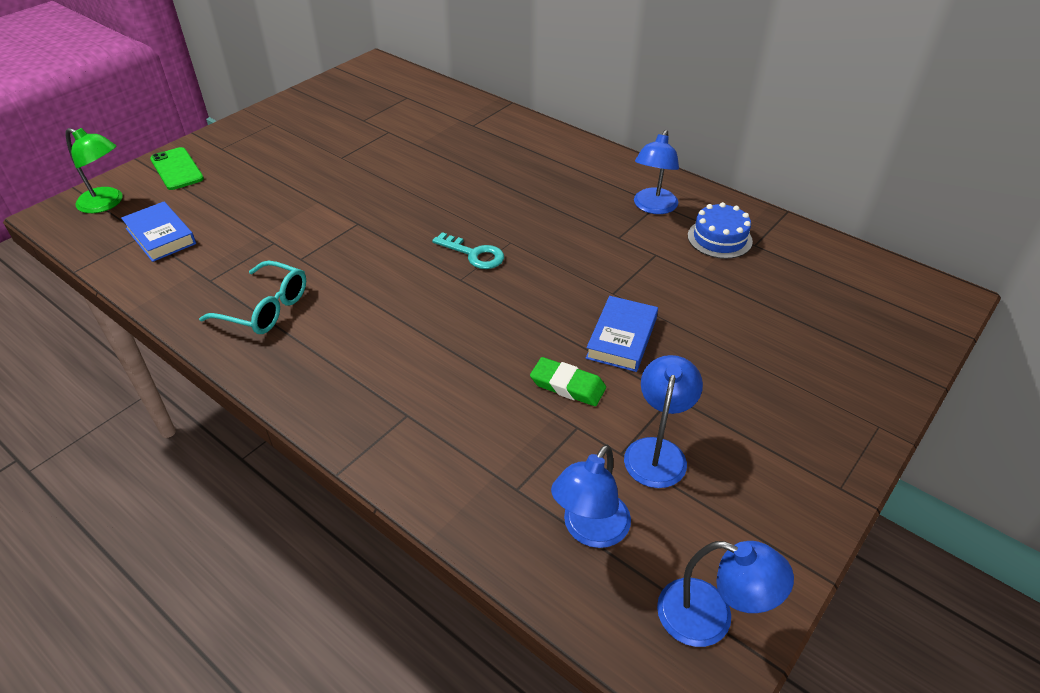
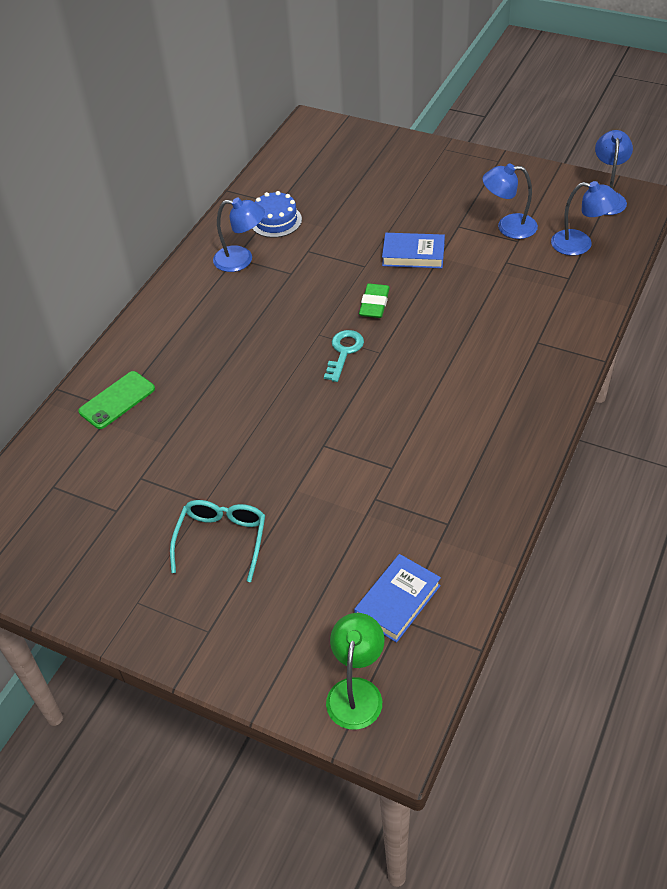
camera: 100 degrees left, 5 degrees up
(177, 169) = (266, 656): green phone -> green phone (117, 400)
(266, 308) = (468, 464): turquoise glasses -> turquoise glasses (222, 540)
(567, 385) = (472, 272): green eraser -> green eraser (374, 304)

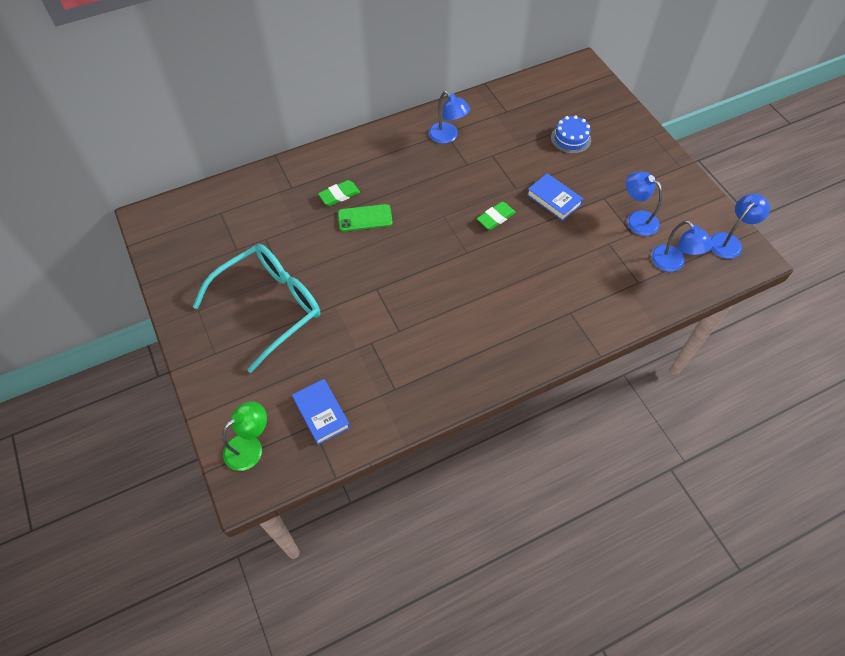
camera: 35 degrees right, 10 degrees up
(117, 400) = (297, 183): green phone -> green phone (365, 218)
(181, 383) = (339, 195): none -> green eraser
(222, 540) = (270, 306): turquoise glasses -> turquoise glasses, size x1.81
(276, 221) = (493, 122): blue cake -> blue cake (570, 139)
(344, 352) = (446, 237): turquoise key -> none
(397, 601) = (321, 413): blue book -> blue book turned 75 degrees clockwise

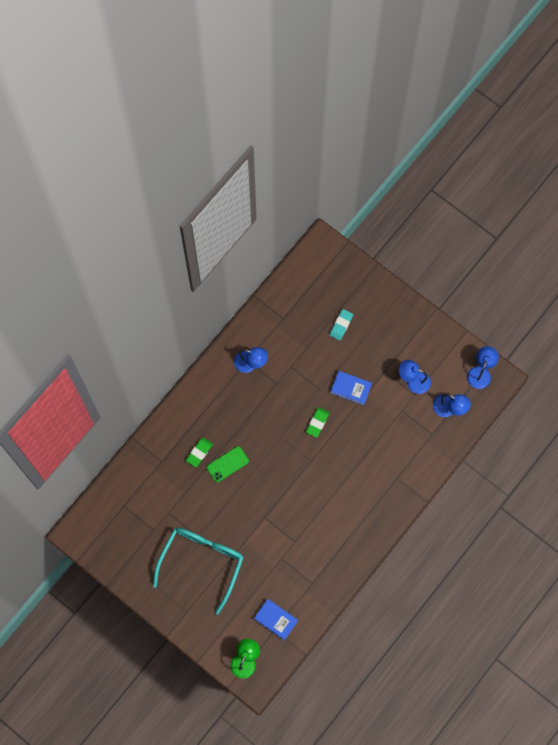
camera: 25 degrees left, 15 degrees up
(570, 139) = (341, 325): blue cake -> turquoise eraser

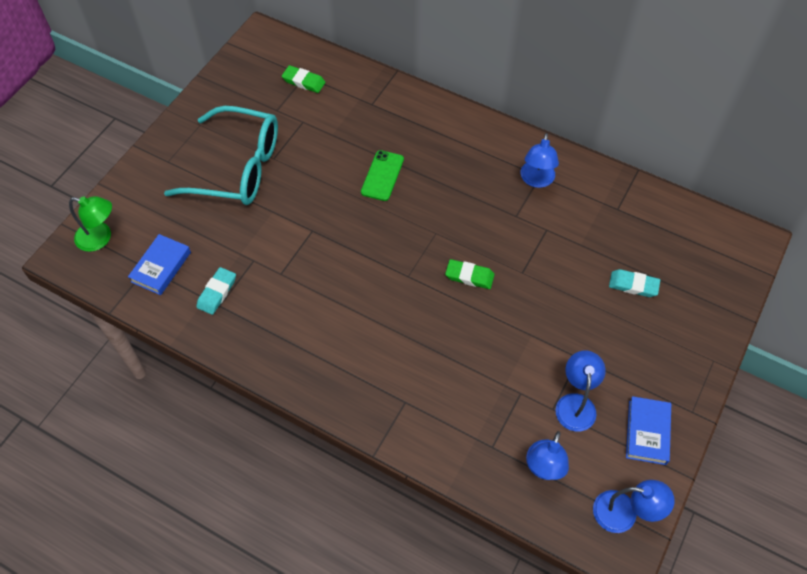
camera: 80 degrees right, 15 degrees down
(199, 452) = (392, 142): green eraser -> green eraser (303, 81)
(227, 464) = (382, 175): green phone -> green phone turned 60 degrees clockwise
(302, 584) = (217, 292): none -> turquoise eraser
(351, 388) = (536, 313): blue book -> blue book (647, 432)

